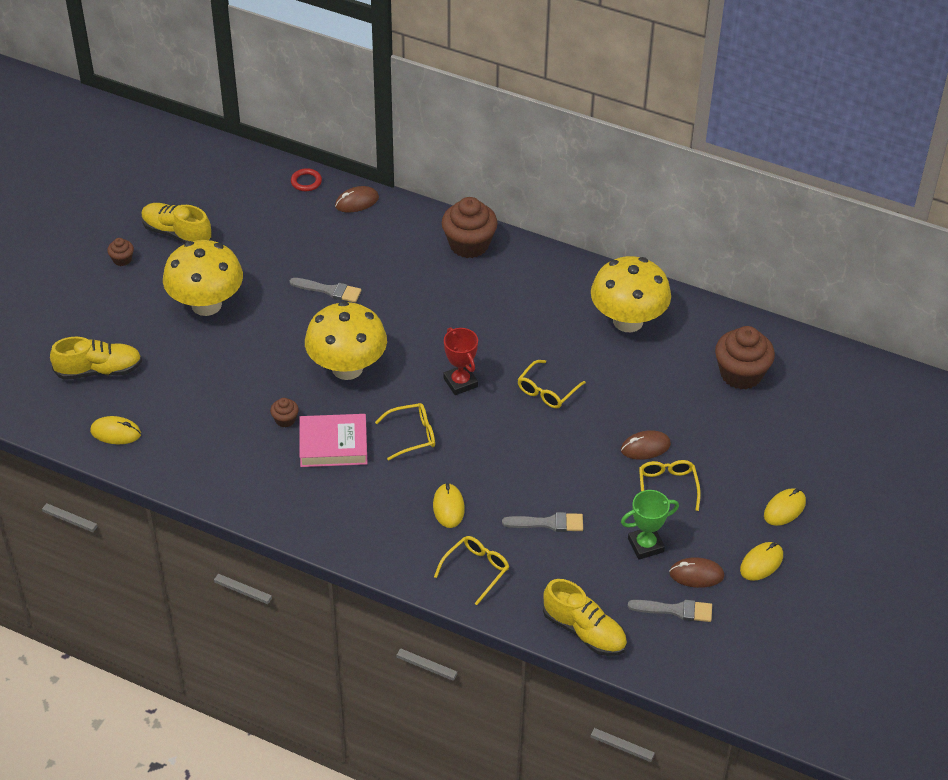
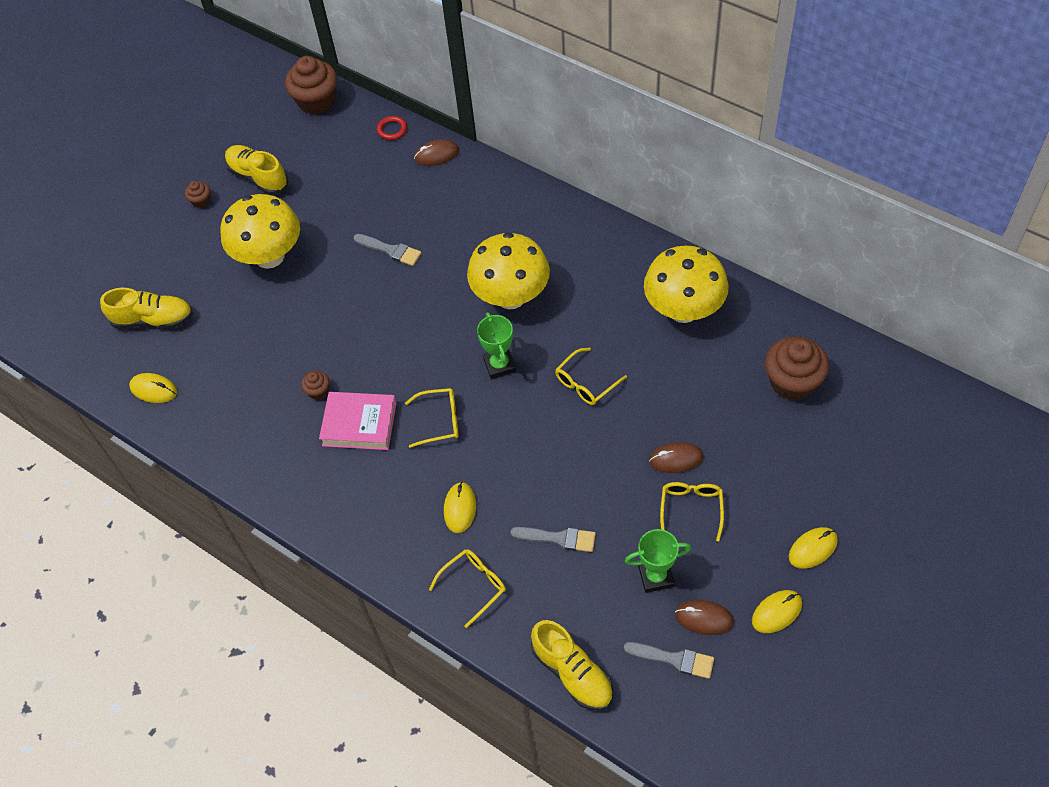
camera: 15 degrees right, 10 degrees up
(347, 368) = (390, 338): yellow mushroom -> yellow mushroom (511, 296)
(460, 382) = (499, 365): red trophy -> green trophy
(469, 244) = (538, 210): brown cupcake -> brown cupcake (316, 101)

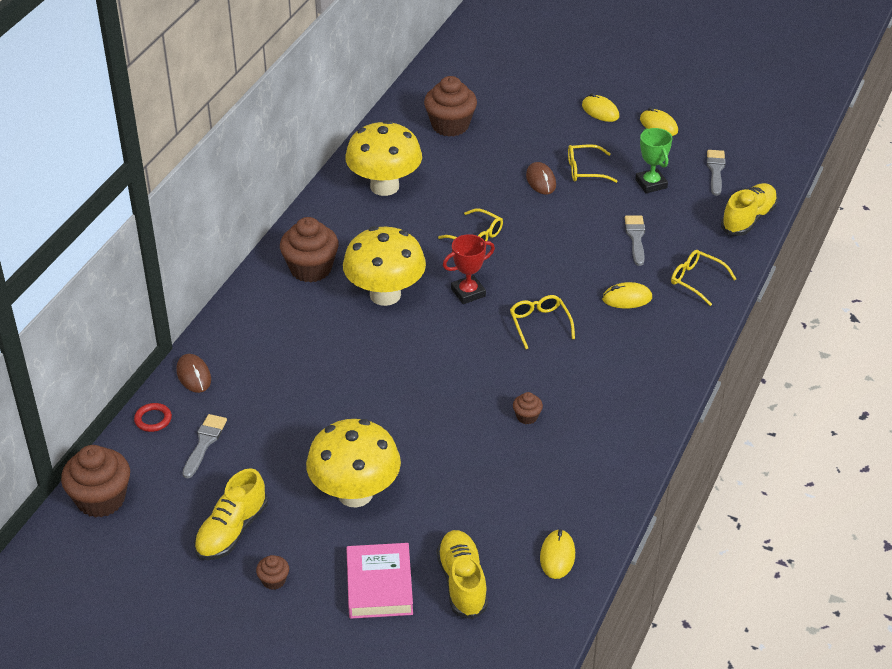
camera: 105 degrees left, 15 degrees down
(359, 424) = (558, 379): pink book -> pink book (379, 585)
(390, 250) = (335, 392): grey brush -> grey brush (204, 443)
(499, 365) = (468, 293): green trophy -> red trophy
(561, 241) = (311, 269): none -> brown cupcake
(704, 618) = (677, 158): brown mouse -> none

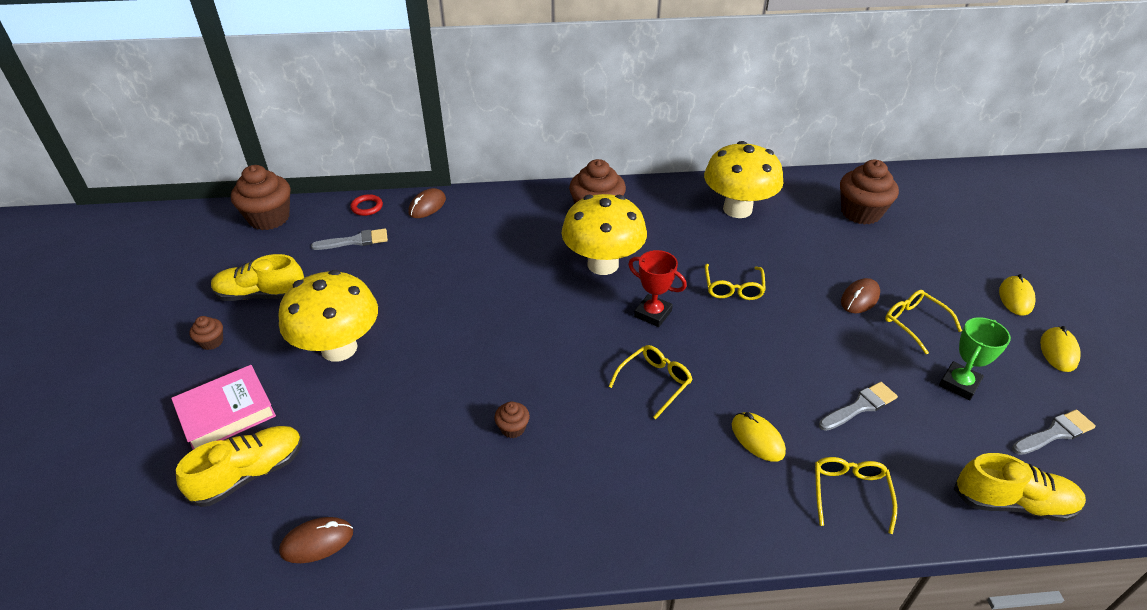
camera: 60 degrees right, 0 degrees up
(557, 556) = (317, 542): yellow mouse -> brown mouse

